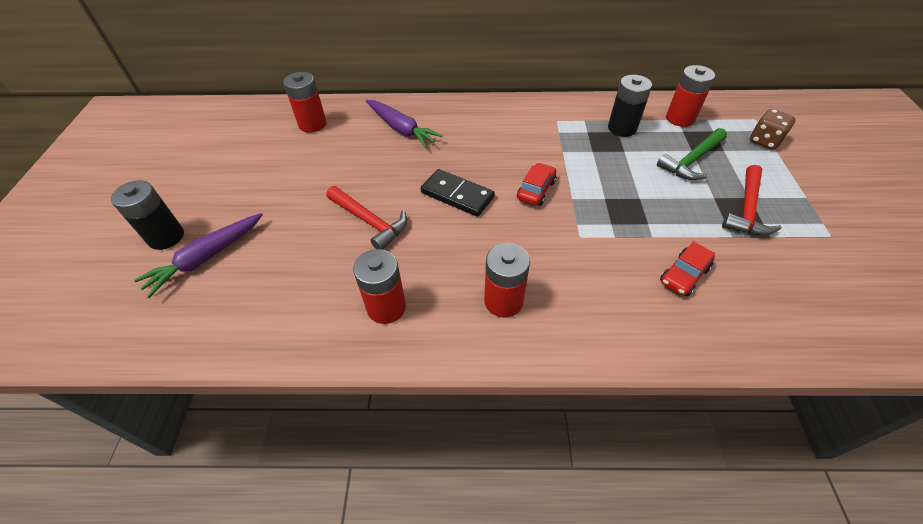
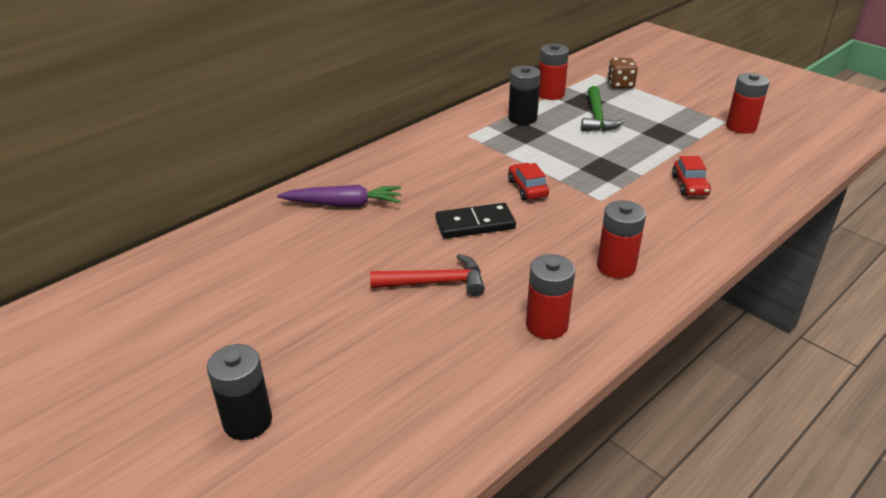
camera: 45 degrees left, 15 degrees down
(206, 258) = (327, 405): purple carrot -> none
(312, 124) = (241, 246): red battery -> red battery (741, 127)
(747, 210) = (668, 130): red hammer -> none

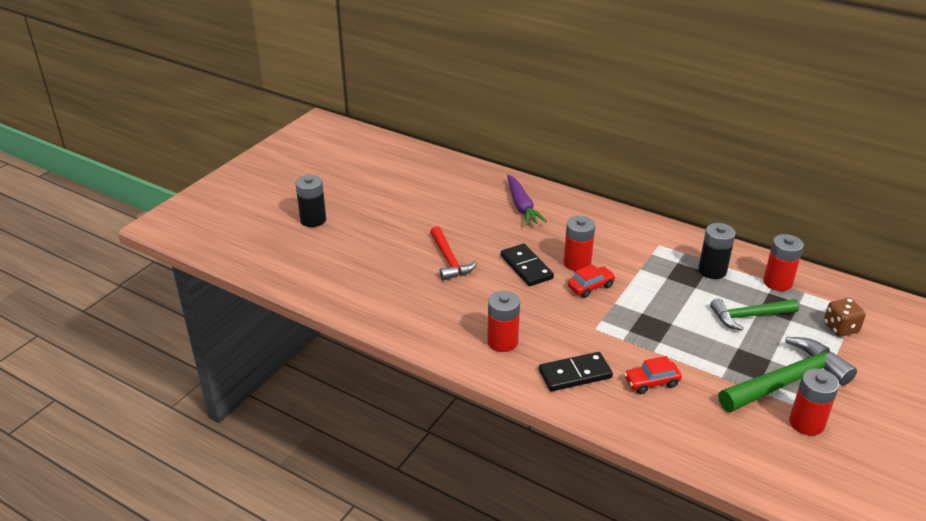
camera: 75 degrees right, 0 degrees up
(546, 325) = (422, 313): red battery -> red battery (577, 263)
(676, 227) = (575, 374): none -> black domino
(688, 122) = (787, 381): none -> green hammer

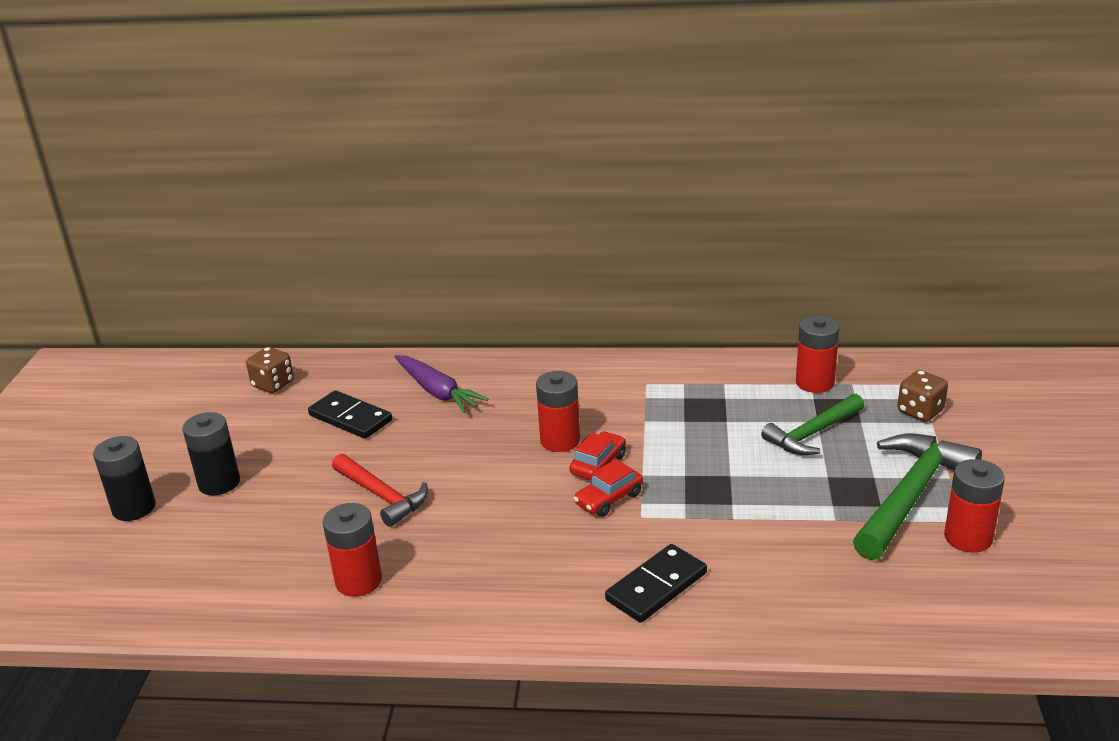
camera: 25 degrees left, 5 degrees down
(428, 170) = (273, 384): none -> brown dice
(502, 342) = (530, 580): red battery -> red battery (358, 581)
(526, 267) = (496, 468): black domino -> black domino (350, 418)
(651, 382) = (758, 559): red car -> red car (608, 499)
(712, 270) = (731, 394): black battery -> black battery (219, 483)

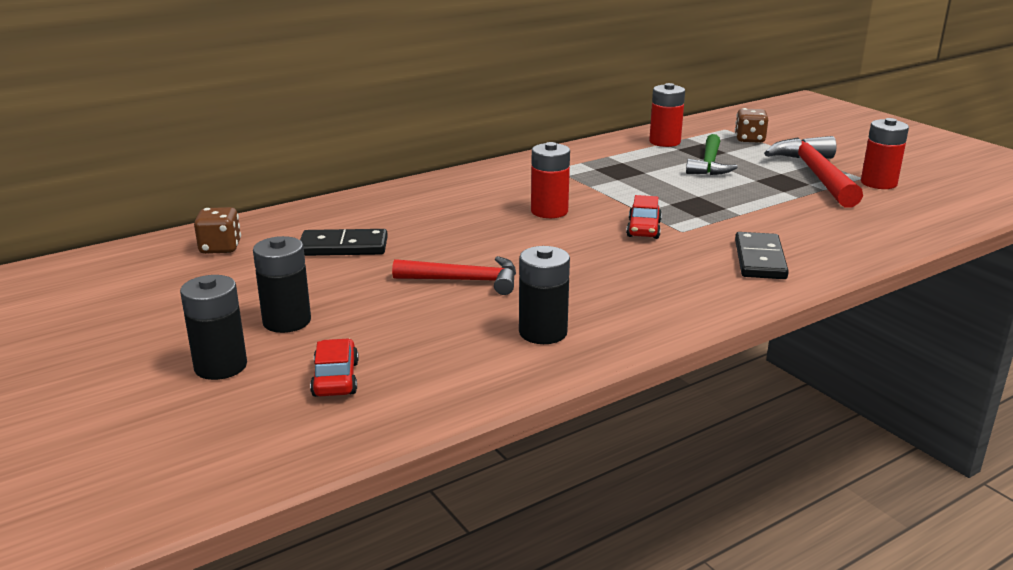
camera: 40 degrees left, 5 degrees down
(358, 581) = (543, 332): red battery -> black battery
(437, 391) = (395, 212): purple carrot -> none
(598, 465) = (602, 215): red car -> red car (336, 379)
(911, 495) = (816, 175): green hammer -> red hammer

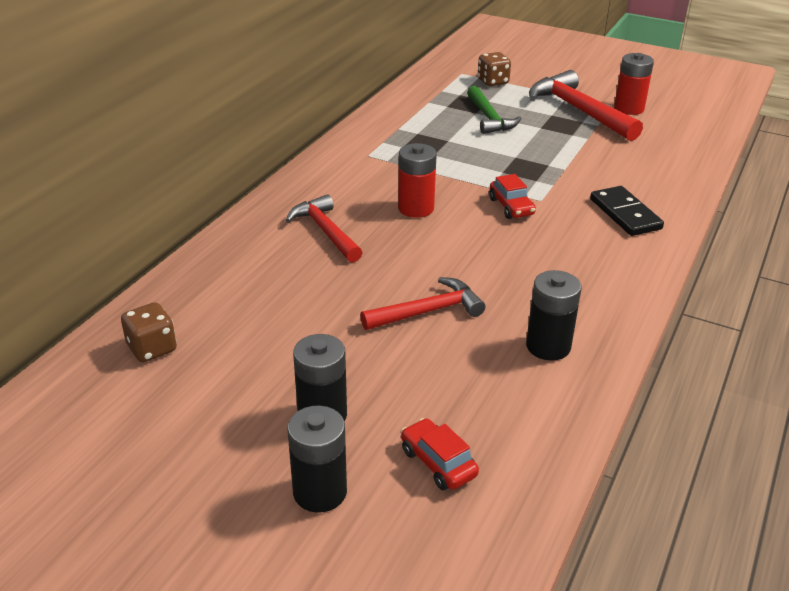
camera: 30 degrees left, 10 degrees up
(343, 247) = (276, 307): black domino -> none
(448, 209) = (325, 231): none -> red hammer
(664, 142) = (429, 100): red battery -> none

